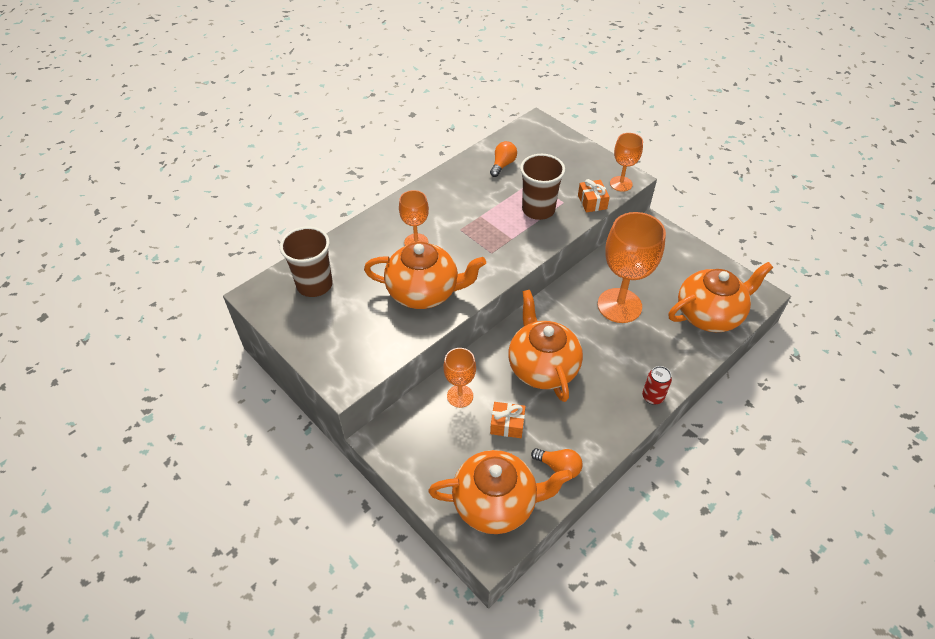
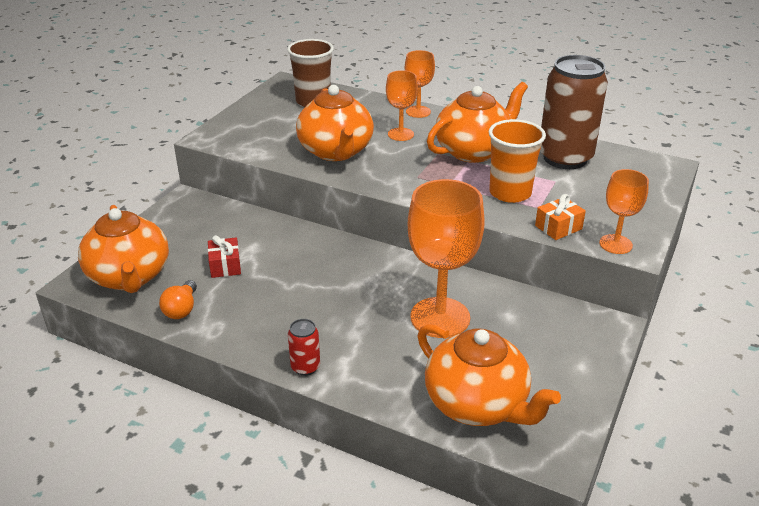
camera: 70 degrees right, 15 degrees down
(460, 396) = (250, 230): orange goblet -> orange goblet (418, 112)
(503, 165) = (565, 158): orange light bulb -> brown can
(507, 425) = (225, 266): orange gift -> red gift
(538, 209) = (510, 193): brown cup -> orange cup
(542, 367) = (311, 275): orange teapot -> orange teapot (474, 151)

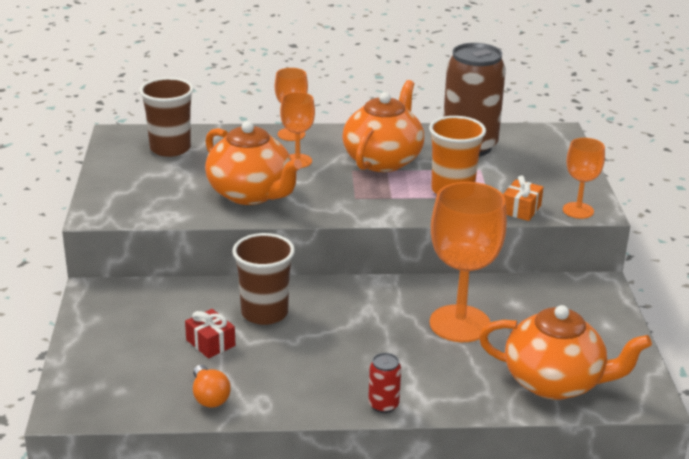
camera: 30 degrees left, 5 degrees down
(129, 277) = (118, 385): orange teapot -> none
(288, 255) = (264, 313): none -> brown cup

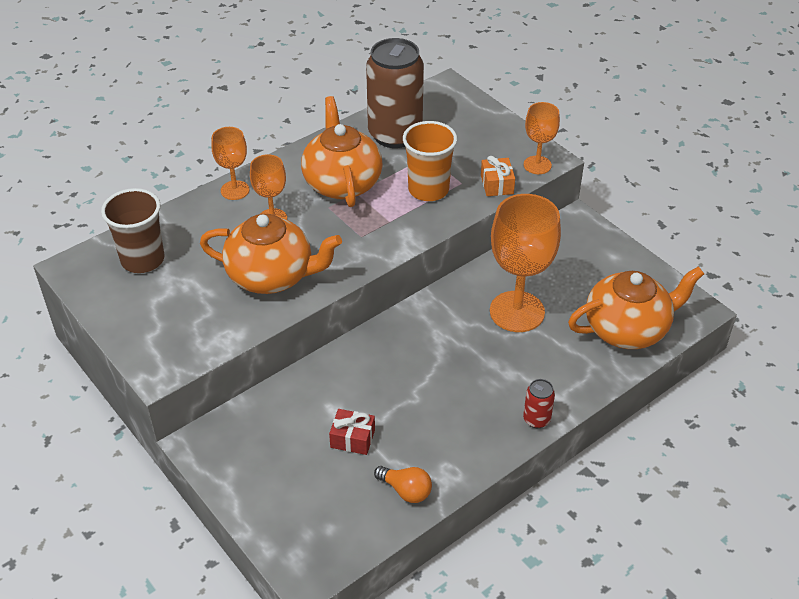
camera: 35 degrees left, 15 degrees up
(264, 313) = (364, 384): brown cup -> none

